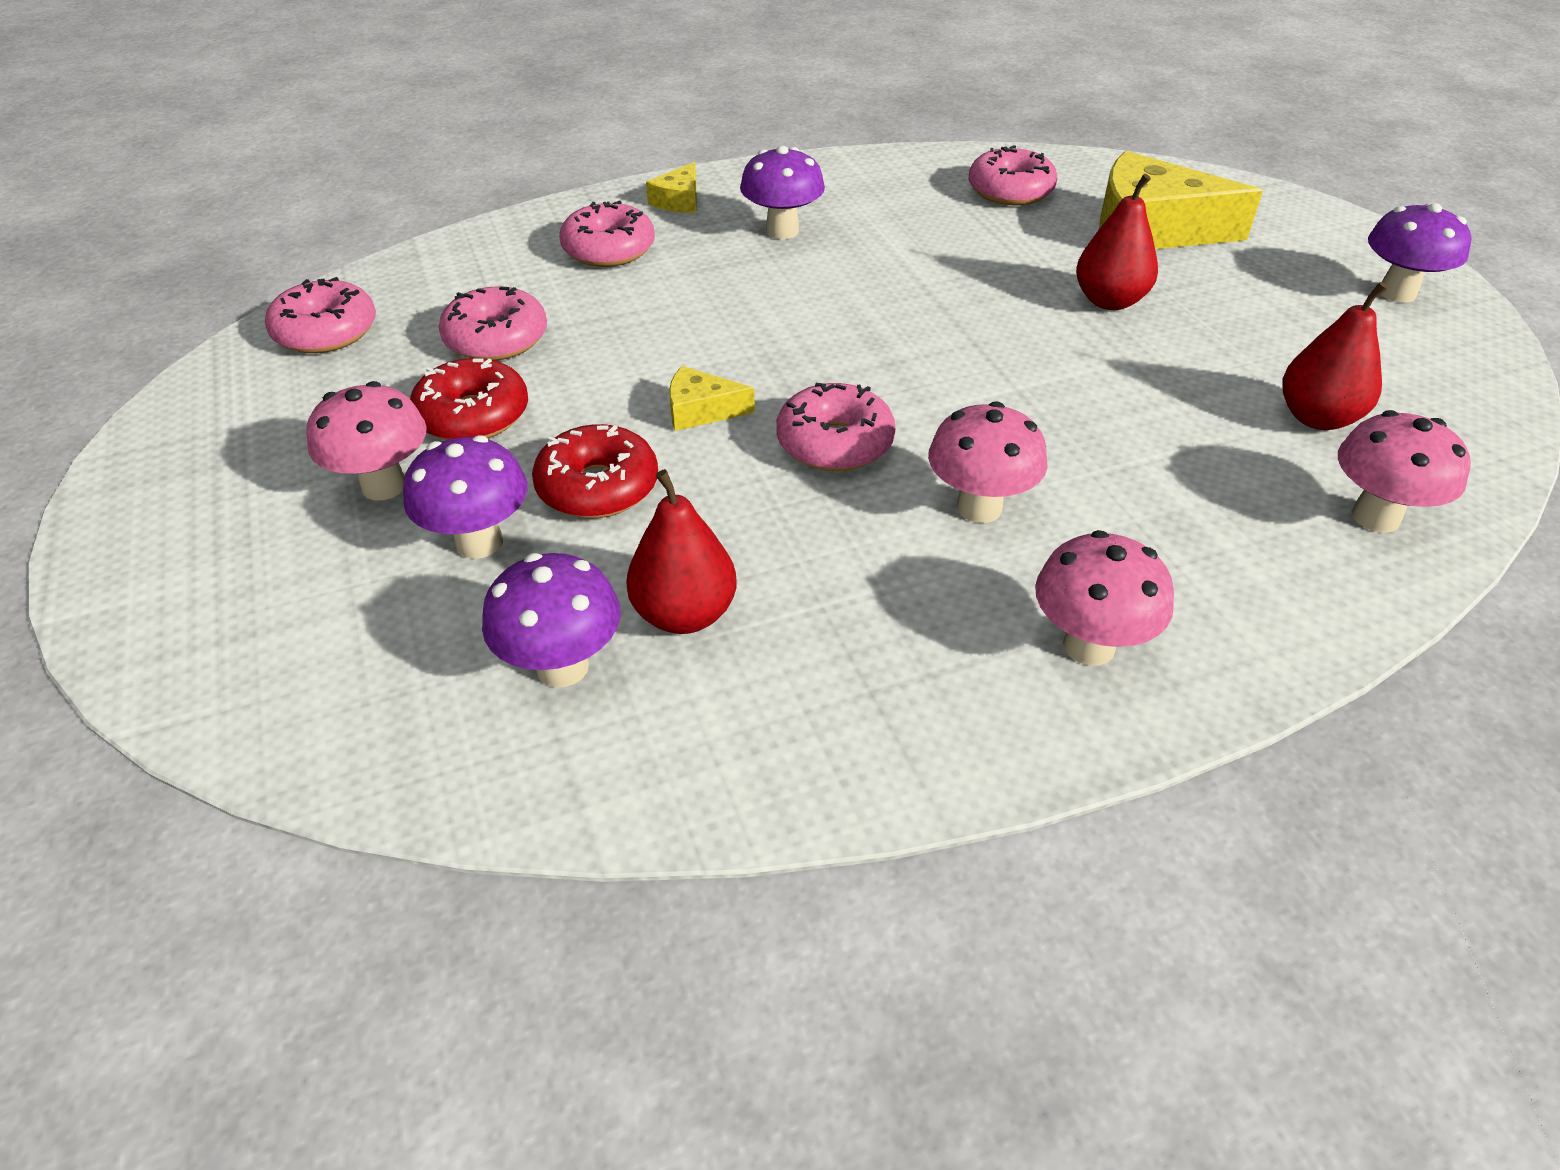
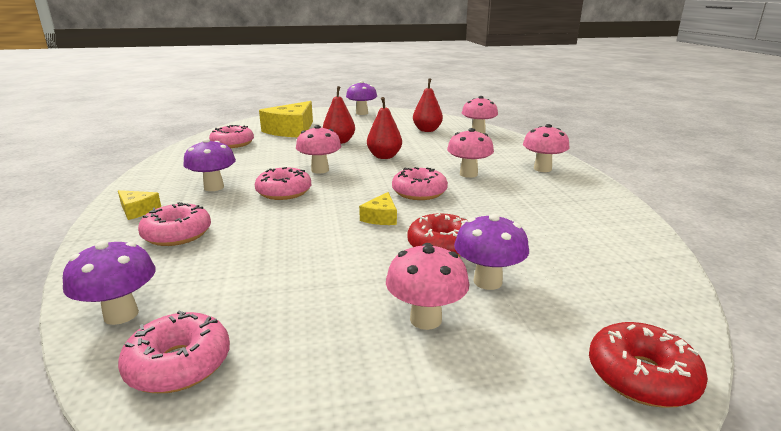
camera: 80 degrees left, 20 degrees down
(473, 416) = (355, 285): red donut -> red donut (641, 376)
(496, 339) = (262, 276): pink donut -> pink donut (284, 192)
(562, 667) = (581, 258): purple mushroom -> purple mushroom (121, 314)
(684, 614) = (539, 229): red pear -> red pear (384, 156)
(909, 310) = (320, 170): none -> pink mushroom

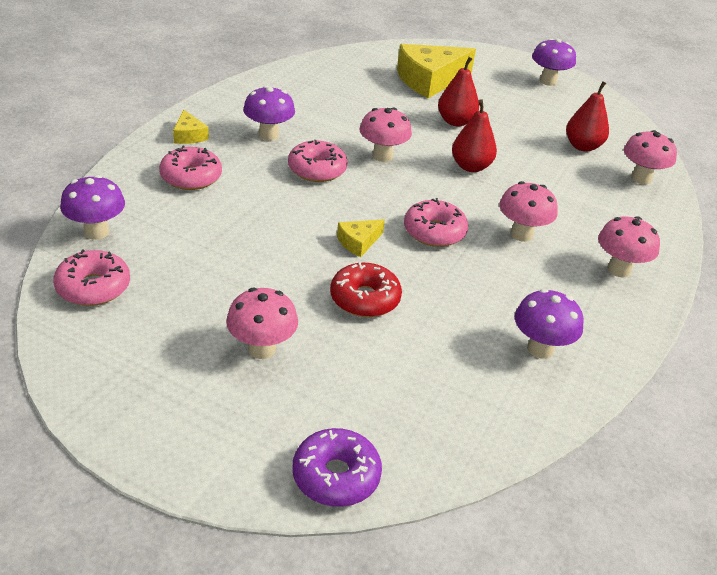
camera: 35 degrees right, 15 degrees up
(232, 144) = (347, 78): pink donut -> none
(487, 281) = (349, 350): purple mushroom -> purple mushroom (540, 349)
(641, 376) = (336, 476): red donut -> purple donut

